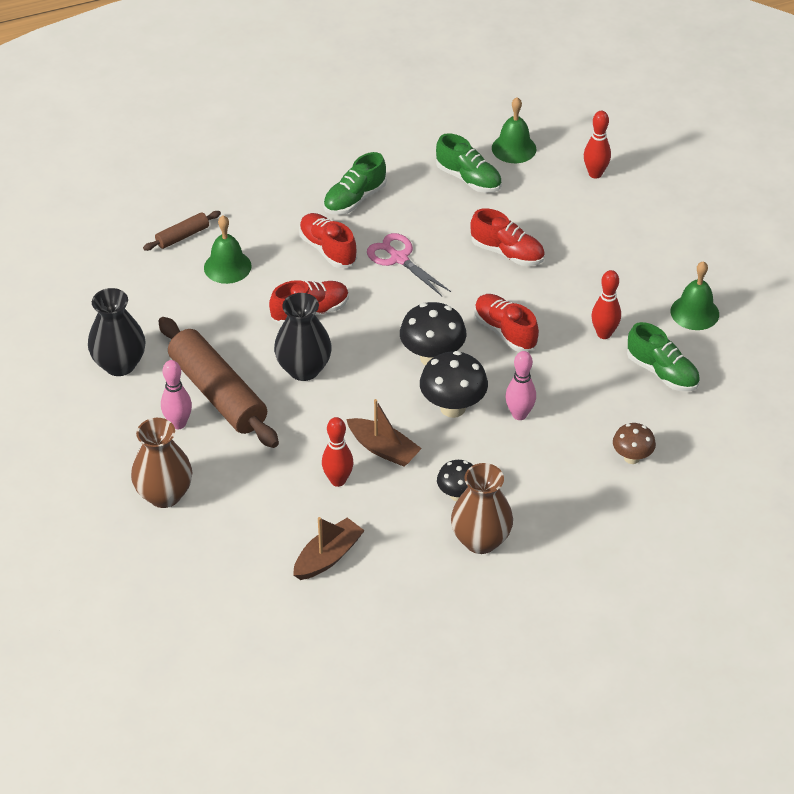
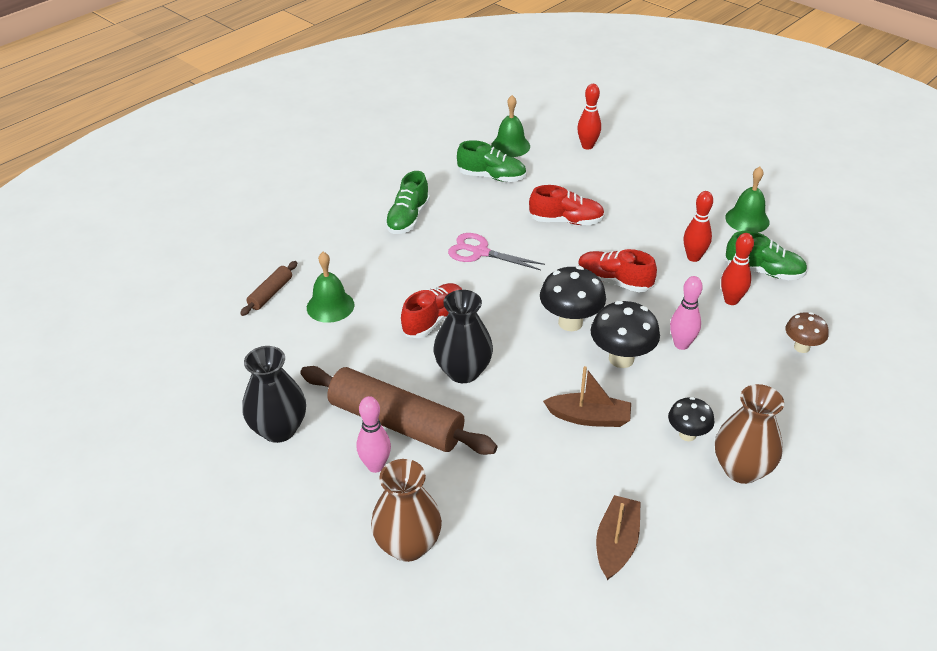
camera: 25 degrees left, 5 degrees down
(328, 249) = (413, 264): red shoe -> none
(338, 480) = (569, 463): red bowling pin -> red bowling pin (731, 300)

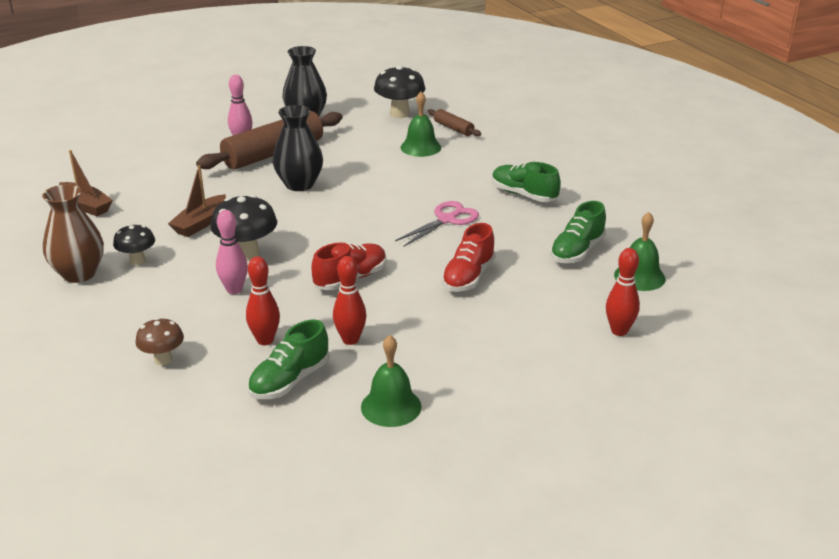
camera: 110 degrees right, 10 degrees down
(408, 545) = (169, 142): brown vase -> none
(434, 320) = (369, 183): red shoe -> none
(570, 322) = (313, 241): black mushroom -> black mushroom (399, 114)

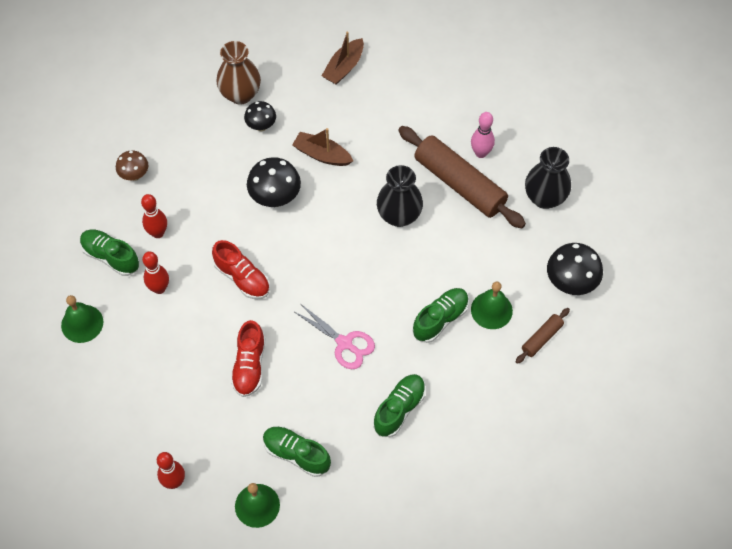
camera: 85 degrees right, 30 degrees up
(234, 290) = (223, 200): pink bowling pin -> none
(426, 170) = (440, 319): none -> green shoe
(468, 277) = (249, 365): red shoe -> red shoe turned 105 degrees counterclockwise

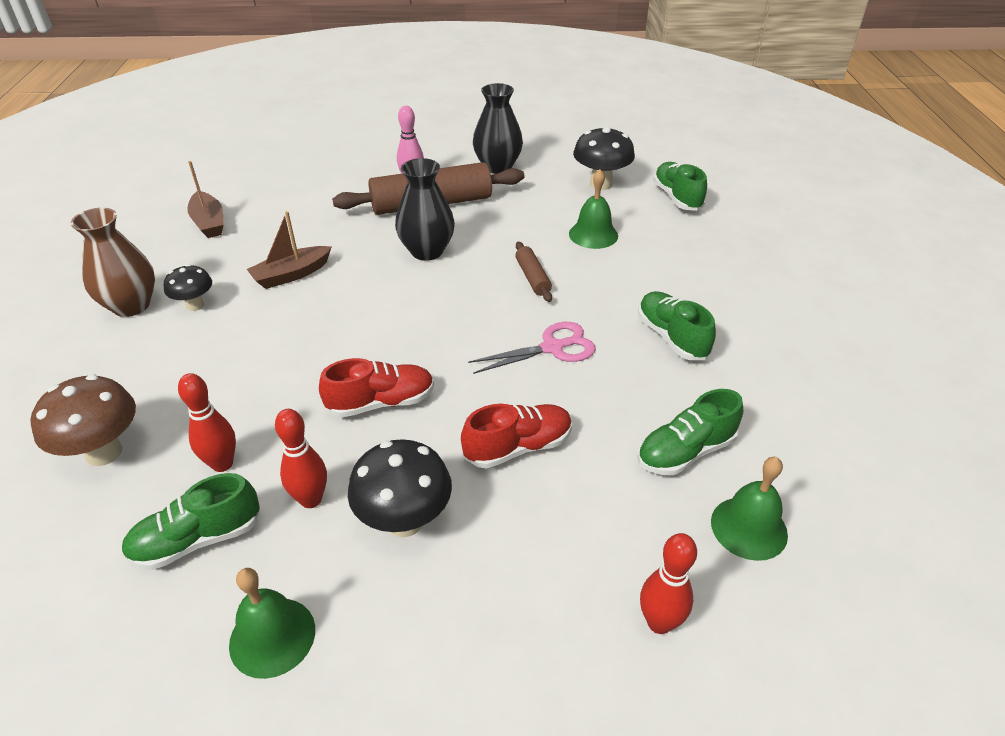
camera: 60 degrees left, 20 degrees down
(134, 175) = (104, 452): brown mushroom -> brown mushroom, size x1.62
(249, 365) = (518, 447): red shoe -> red shoe turned 60 degrees counterclockwise
(275, 198) = (302, 330): black mushroom -> black mushroom (405, 521)
(440, 319) = (577, 269): green shoe -> green shoe (677, 197)
(542, 338) = (649, 218): brown rolling pin -> brown rolling pin (533, 277)

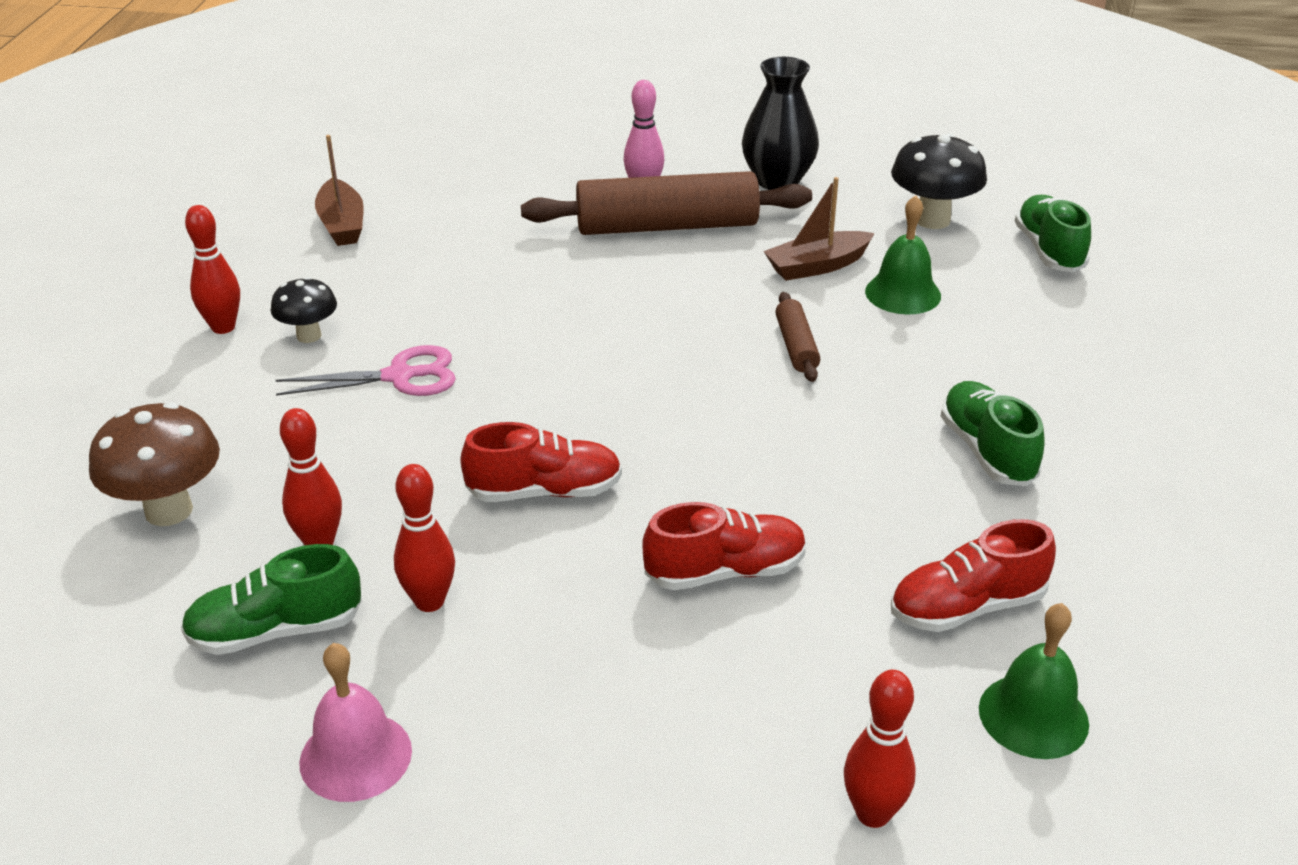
camera: 10 degrees right, 5 degrees down
(131, 305) = (223, 327): brown vase -> red bowling pin
(272, 637) = (355, 756): green bell -> pink bell
(291, 275) = (447, 308): brown boat -> brown boat (817, 266)
(405, 521) = (550, 644): black mushroom -> none
(427, 251) = (647, 293): black vase -> none
(552, 348) = (804, 446): pink scissors -> pink scissors (399, 376)
(685, 452) = (967, 607): green shoe -> red shoe

